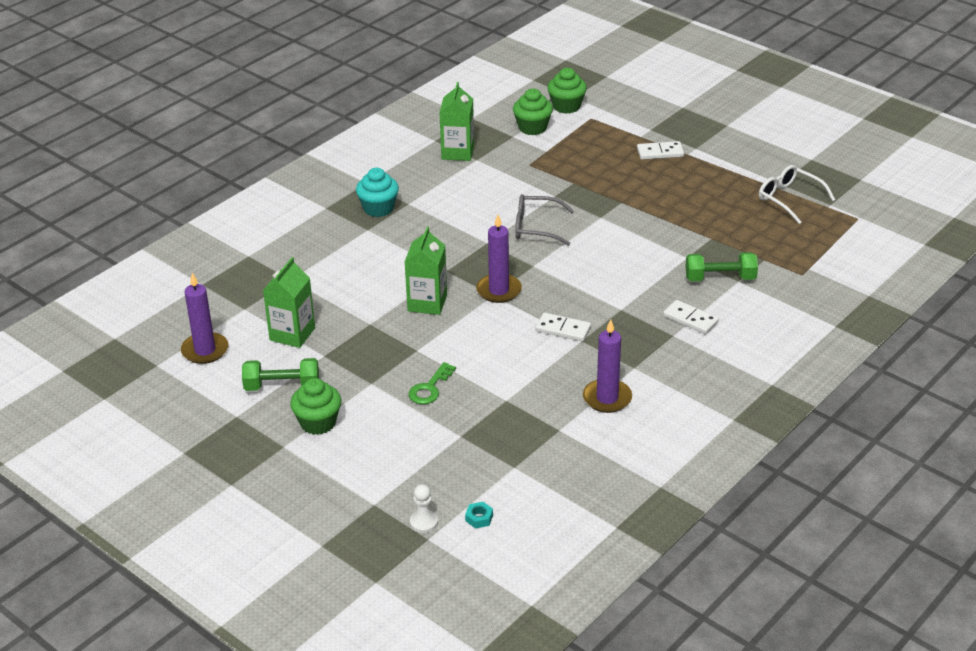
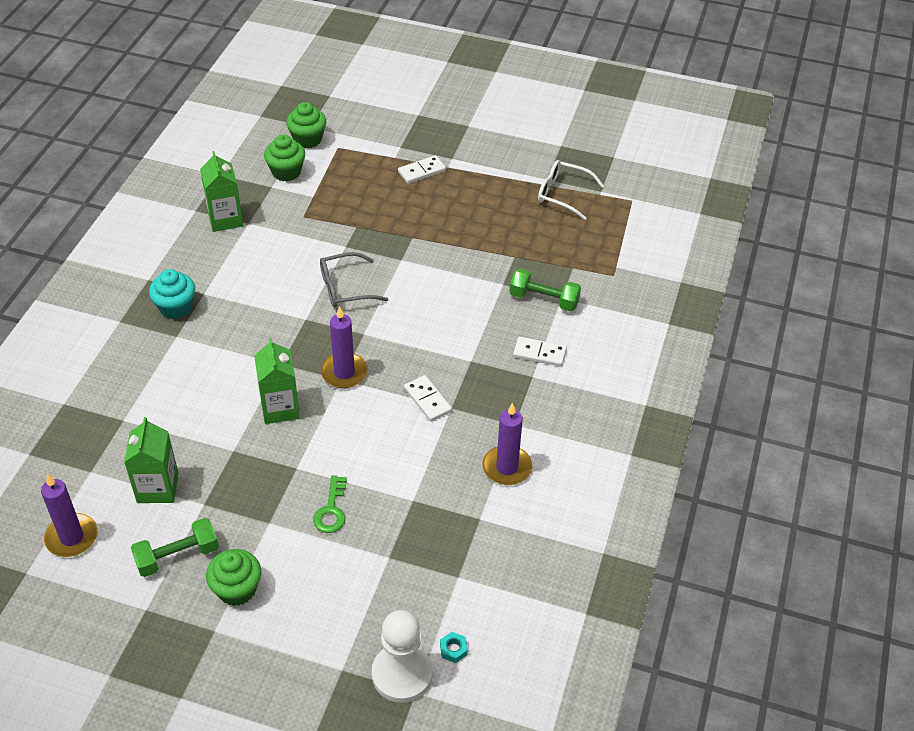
camera: 25 degrees left, 10 degrees up
(423, 522) = (402, 674): white pawn -> white pawn, size x2.05
(563, 329) = (427, 400): white domino -> white domino turned 60 degrees clockwise
(720, 278) = (544, 299): green dumbbell -> green dumbbell turned 45 degrees clockwise

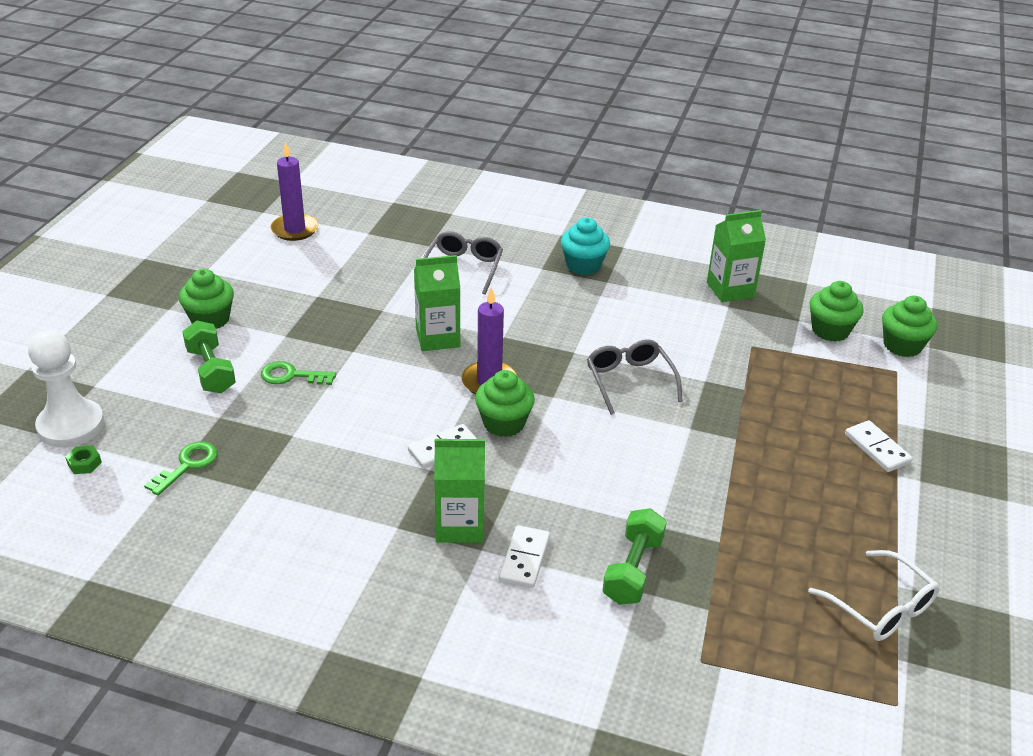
camera: 90 degrees right, 10 degrees down
(157, 488) = (342, 269): green carton -> green carton (460, 525)
(169, 392) = (463, 268): none -> grey glasses
(177, 556) = (258, 284): green dumbbell -> green dumbbell (210, 370)
(396, 363) = (504, 423): none -> green cupcake
(452, 570) = (187, 465): none -> green key
(453, 649) = (84, 463): turquoise nut -> green nut
(507, 467) = (326, 516): purple candle -> none
(562, 194) = (881, 607): white glasses -> white glasses turned 120 degrees clockwise

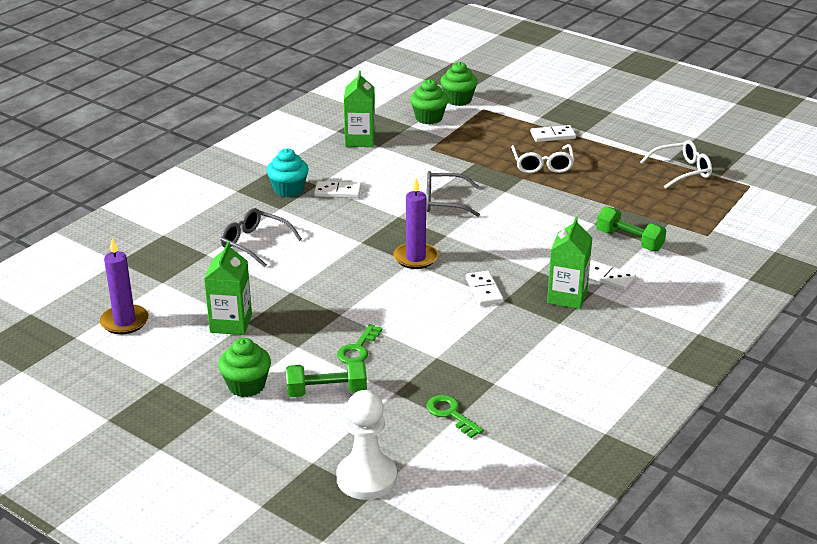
camera: 70 degrees left, 5 degrees down
(84, 463) = (424, 471): green nut -> none
(437, 338) = (346, 271): green carton -> green carton (231, 323)
(504, 423) = (467, 260): green cupcake -> none
(600, 298) = (338, 192): none -> white domino
(784, 451) = (542, 165): none -> white glasses

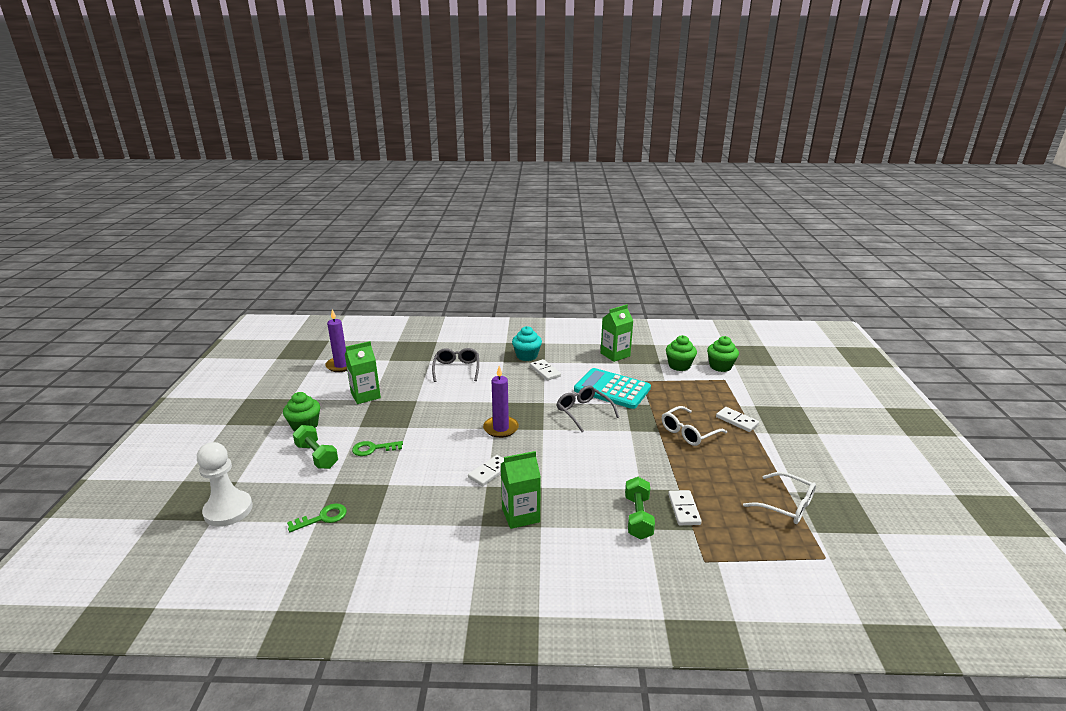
camera: 55 degrees right, 5 degrees down
(424, 170) = (612, 389): none -> turquoise calculator
(450, 414) = (323, 518): green key -> green key turned 45 degrees clockwise
(607, 277) = (570, 526): white domino -> white domino (684, 509)

